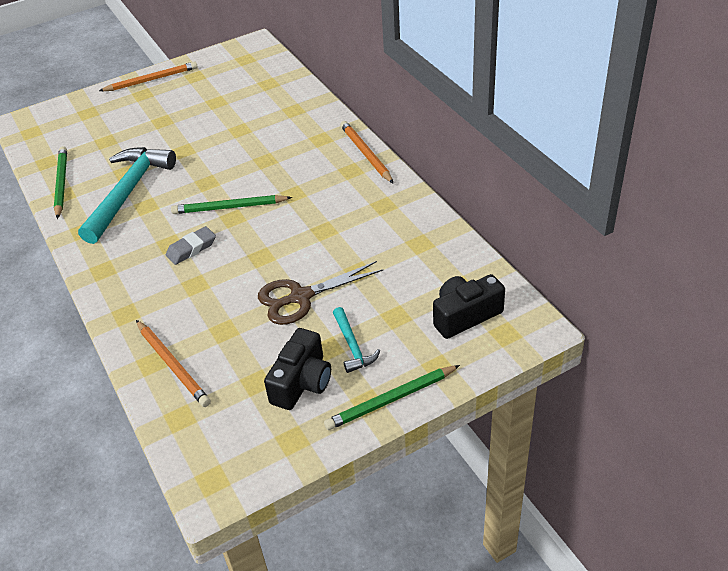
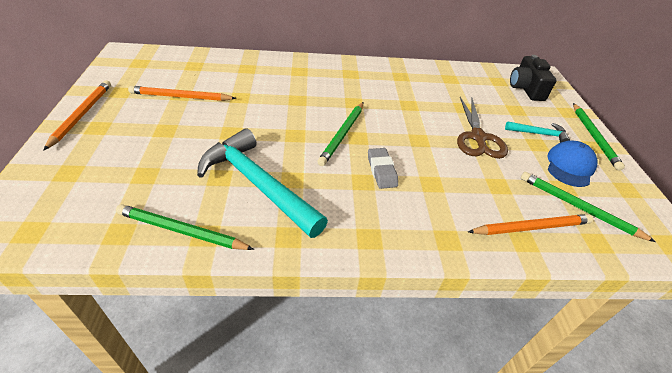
camera: 70 degrees left, 0 degrees up
(227, 397) = (578, 207): none -> green pencil
(302, 382) = (569, 166): black camera -> blue cap
(366, 154) = (338, 62): orange pencil -> orange pencil (181, 97)

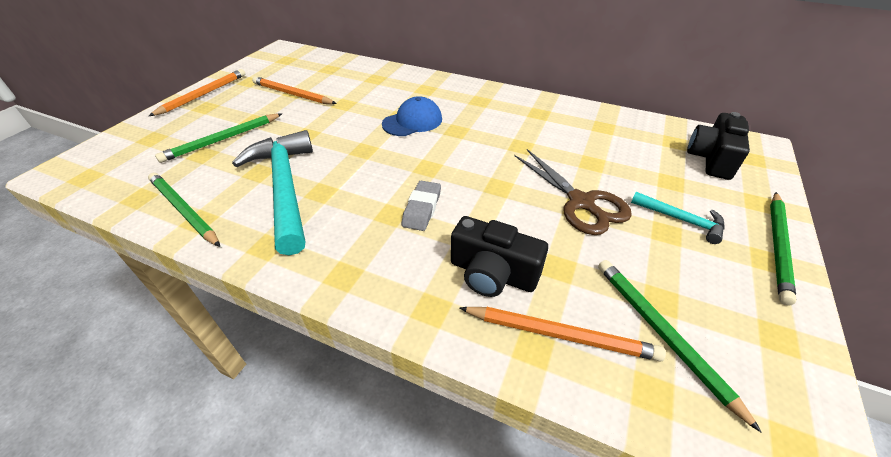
camera: 30 degrees right, 0 degrees up
(342, 134) = (413, 160): green pencil -> green pencil (223, 139)
(465, 202) = (492, 273): none -> black camera
(478, 137) = (581, 202): brown scissors -> brown scissors turned 60 degrees counterclockwise
(569, 166) = (697, 274): blue cap -> blue cap (412, 121)

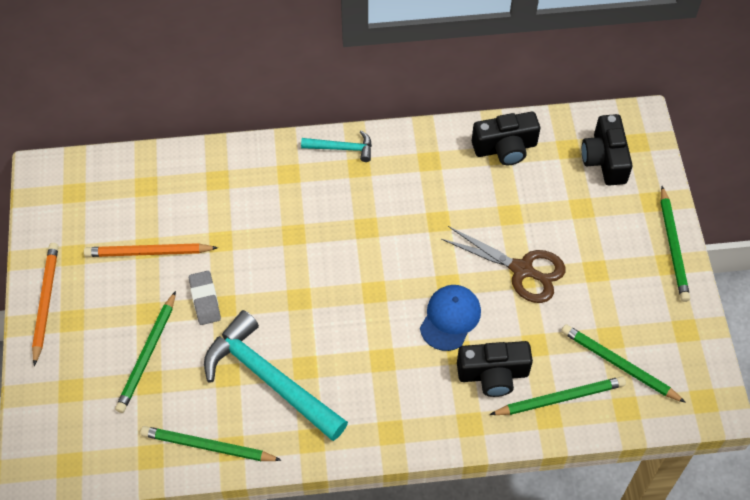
camera: 30 degrees left, 15 degrees up
(412, 121) = (314, 235): blue cap -> blue cap (450, 318)
(422, 209) = (403, 341): grey eraser -> grey eraser (205, 300)
(560, 335) = (560, 398): orange pencil -> green pencil
(612, 125) = (505, 148): none -> black camera
(681, 220) = (601, 251): turquoise hammer -> turquoise hammer (341, 148)

